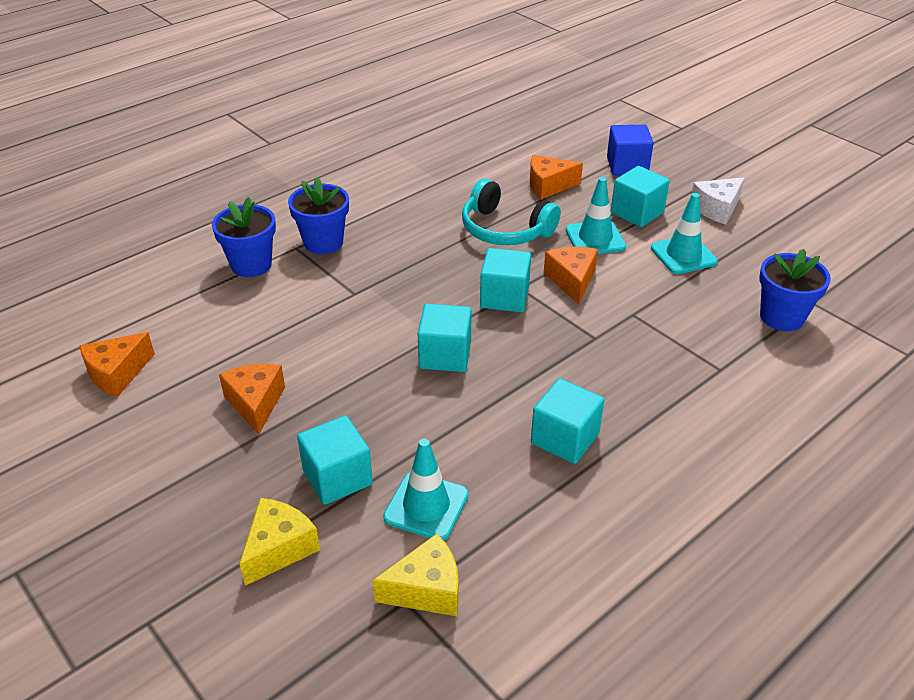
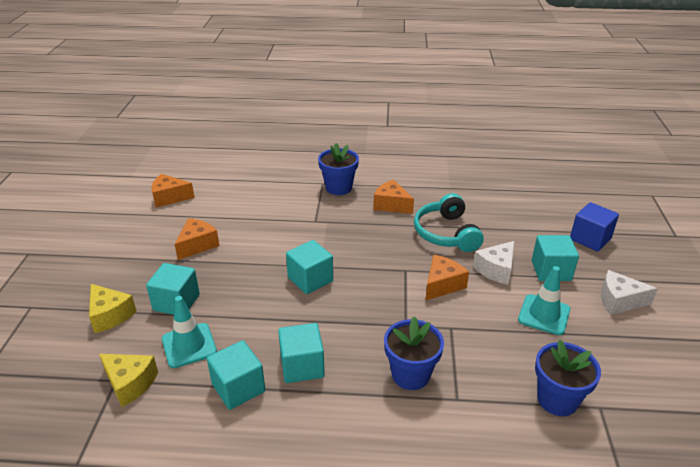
camera: 45 degrees right, 5 degrees down
(251, 265) = (290, 180): blue flower pot -> blue flower pot (410, 375)
(279, 548) = (110, 315): yellow cheese -> yellow cheese turned 60 degrees clockwise
(504, 297) = (388, 270): turquoise cube -> turquoise cube (238, 388)
(548, 186) = (513, 223): orange cheese -> orange cheese (391, 205)
(595, 238) = (496, 270): turquoise traffic cone -> white cheese

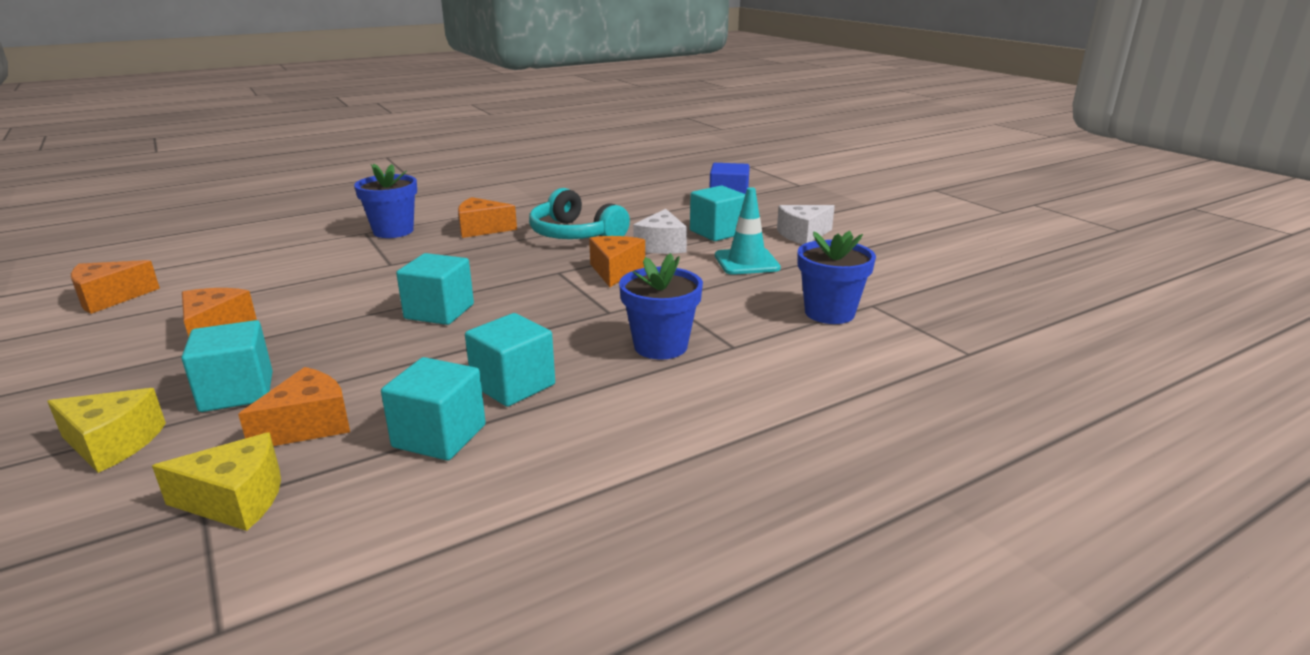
camera: 35 degrees left, 10 degrees down
(189, 345) = (308, 425): turquoise traffic cone -> orange cheese

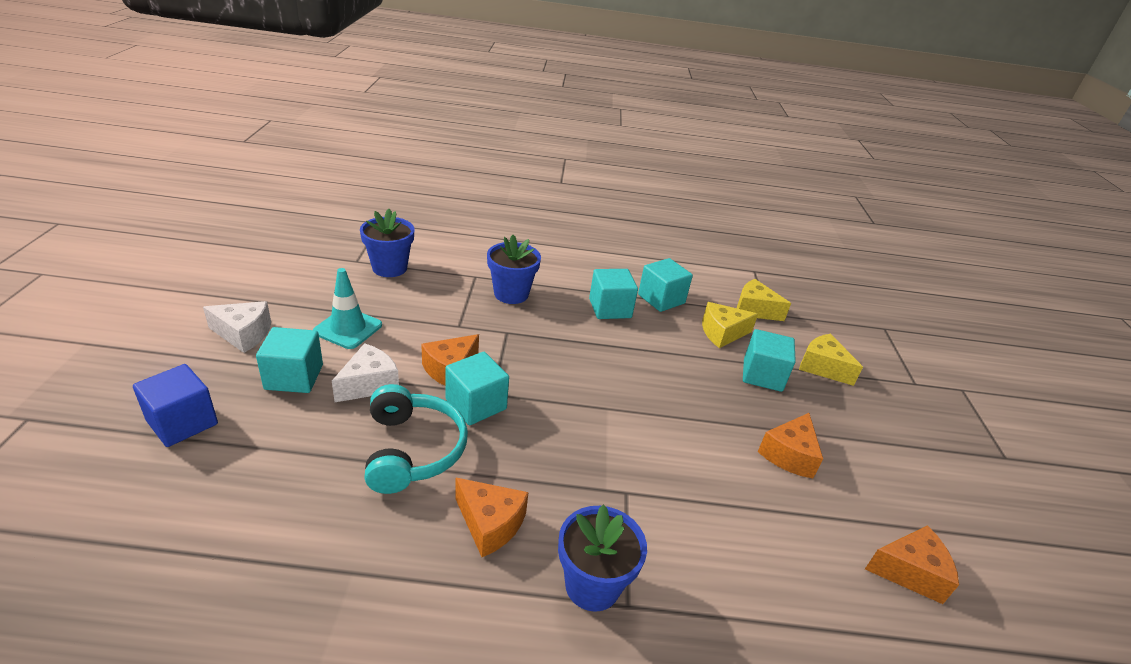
camera: 150 degrees left, 10 degrees up
(308, 425) = (722, 333): orange cheese -> yellow cheese
(439, 311) = (617, 390): turquoise cube -> turquoise cube (476, 404)

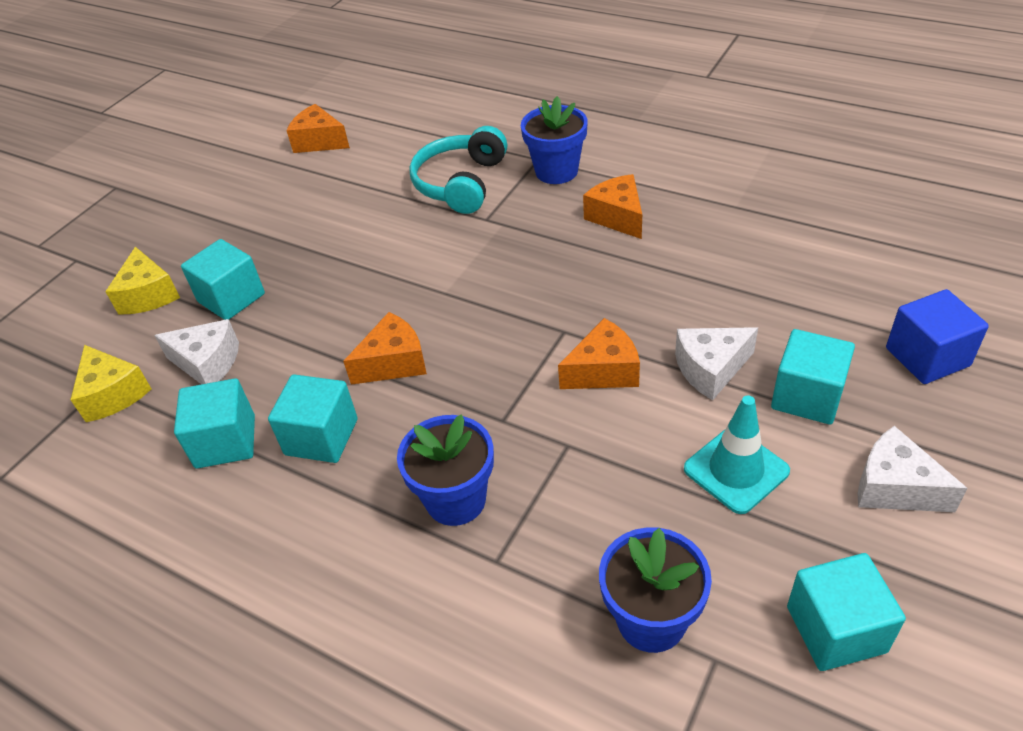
camera: 145 degrees left, 10 degrees up
(412, 450) = (672, 285): turquoise headphones -> turquoise headphones (461, 183)
(476, 404) = (589, 321): turquoise cube -> turquoise cube (836, 629)
(722, 333) = (207, 363): yellow cheese -> white cheese
(789, 455) = (308, 221): orange cheese -> orange cheese (393, 362)

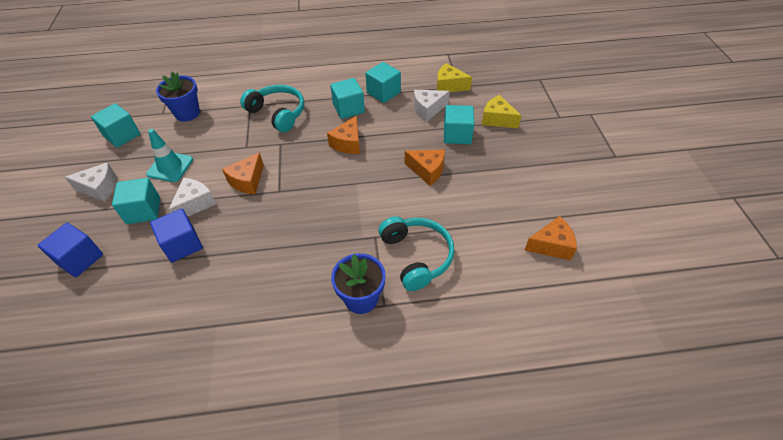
camera: 140 degrees right, 5 degrees up
(456, 500) = (277, 113): blue flower pot -> turquoise headphones
(617, 217) = (293, 277): orange cheese -> orange cheese (427, 170)
(751, 312) = (182, 245): none -> blue cube

